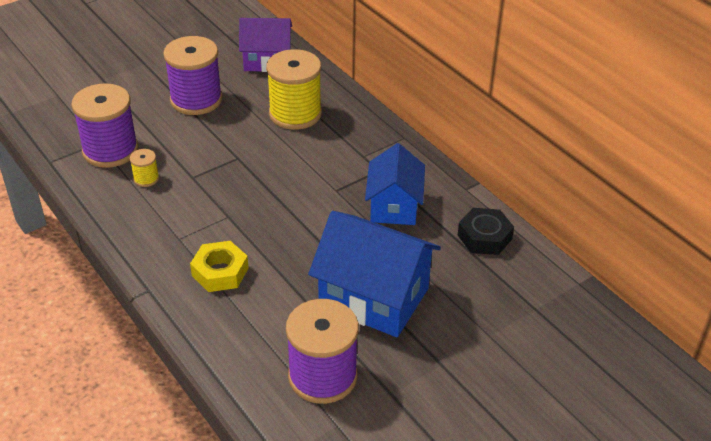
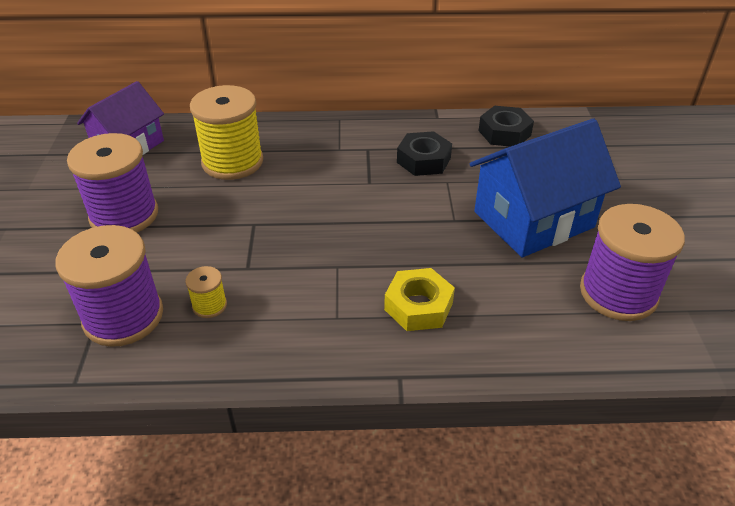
camera: 55 degrees left, 0 degrees up
(394, 206) = (423, 160): blue house -> black nut

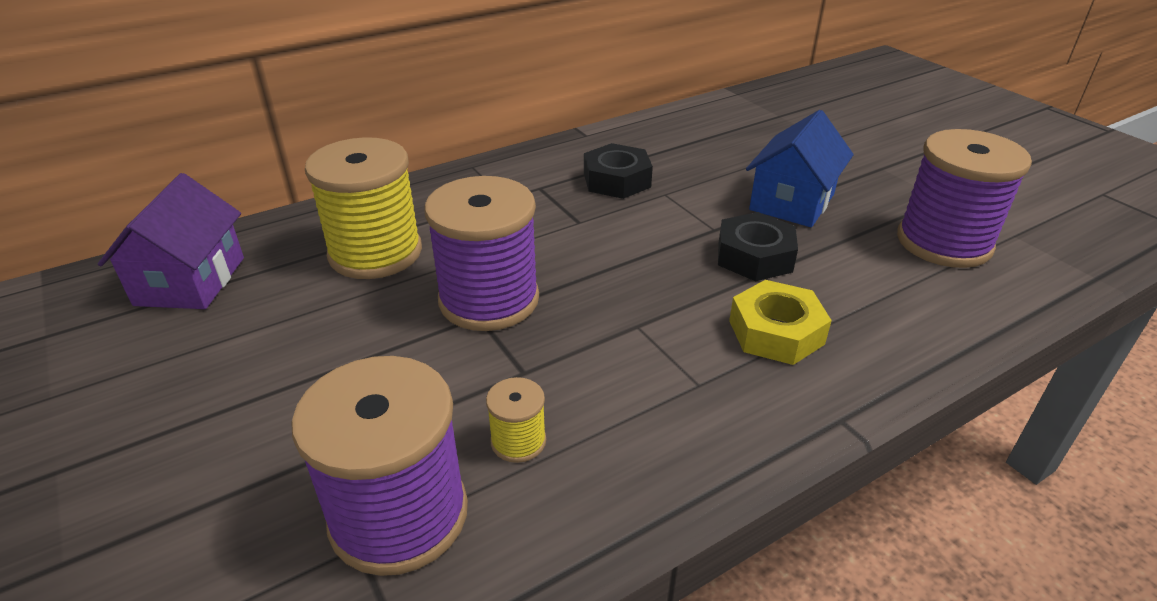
camera: 30 degrees left, 5 degrees down
(124, 215) = (267, 374): purple spool -> purple spool (489, 300)
(504, 133) = (673, 131): black nut -> black nut (754, 256)
(533, 219) = (792, 202): blue house -> blue house, size x0.66

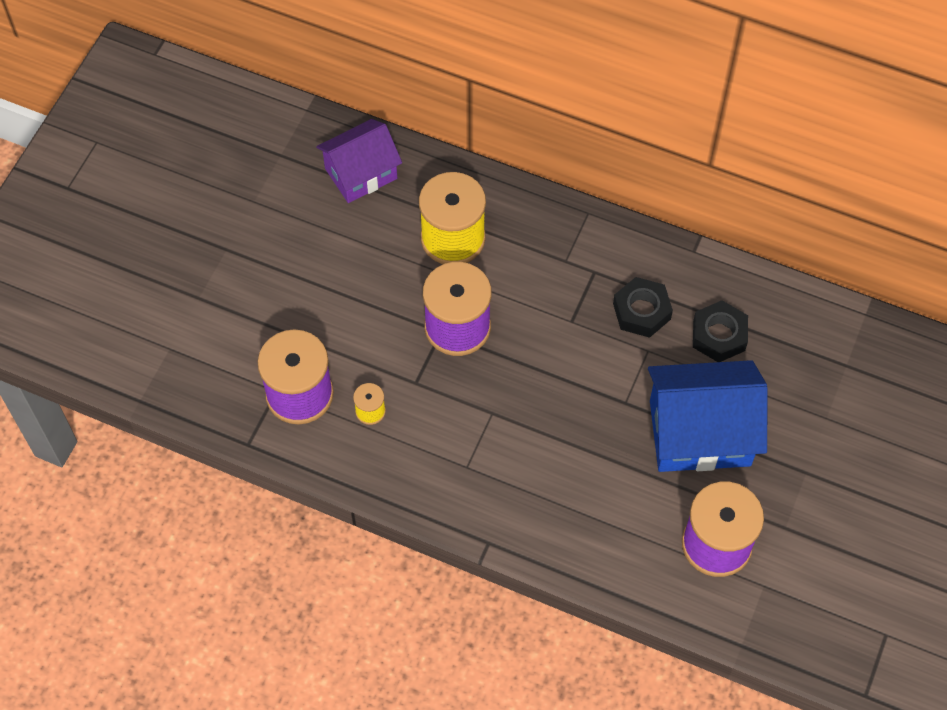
camera: 55 degrees right, 25 degrees up
(754, 256) = (609, 440): black nut -> black nut (719, 335)
(776, 332) = (539, 484): yellow nut -> none
(792, 202) = (700, 433): blue house -> blue house, size x1.52

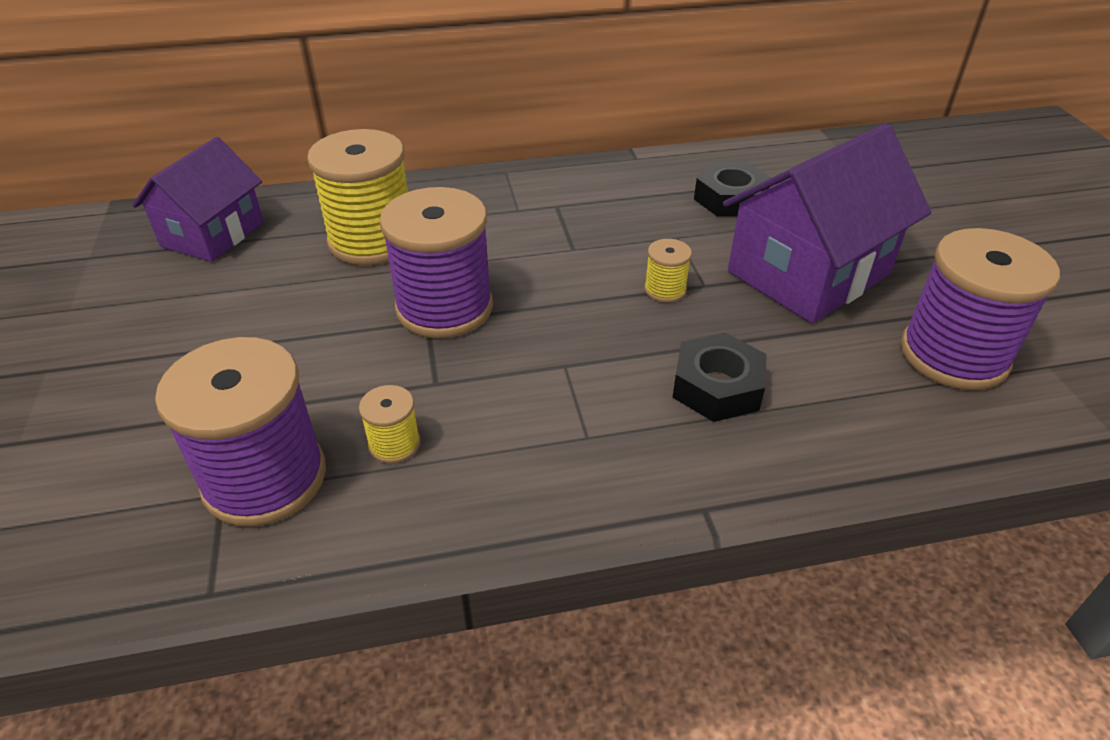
camera: 35 degrees left, 20 degrees down
(597, 391) = (665, 290): none -> yellow spool
(641, 311) = (637, 213): black nut -> black nut (717, 387)
(700, 433) = (808, 273): blue house -> purple house

